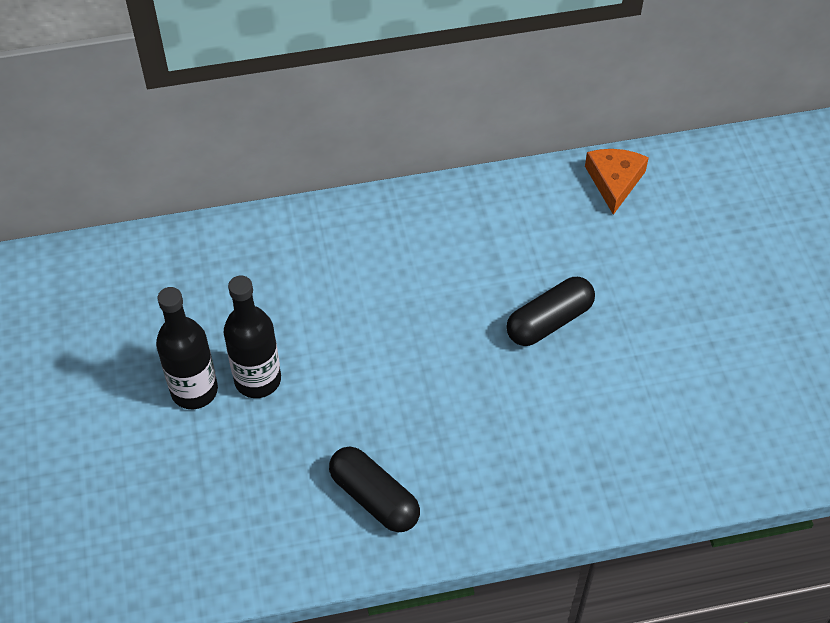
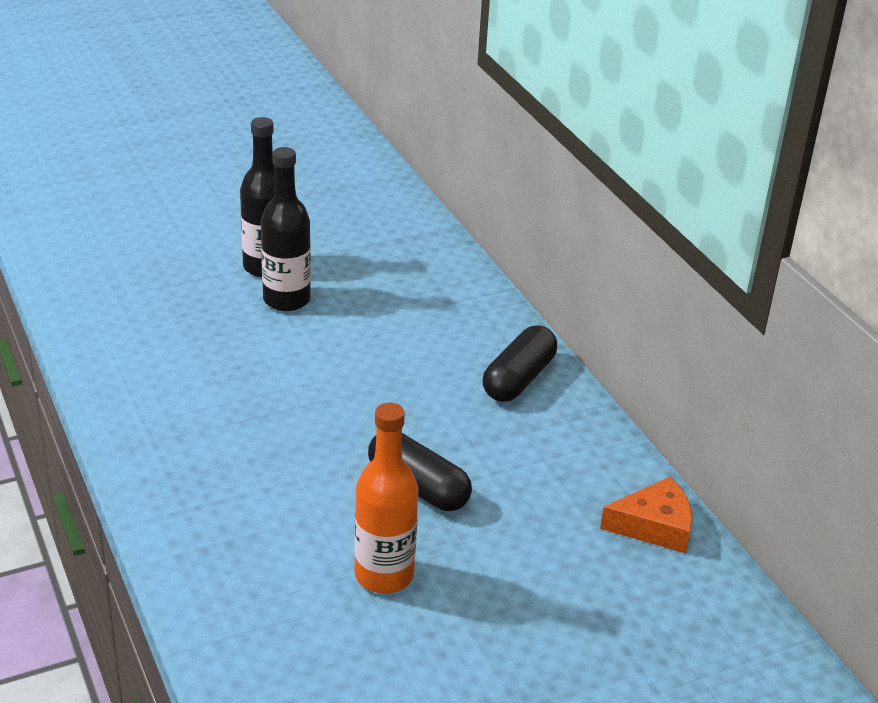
camera: 75 degrees right, 20 degrees down
(374, 498) = (164, 385): black capsule -> black capsule (518, 379)
(648, 362) = (384, 575): none -> orange bottle

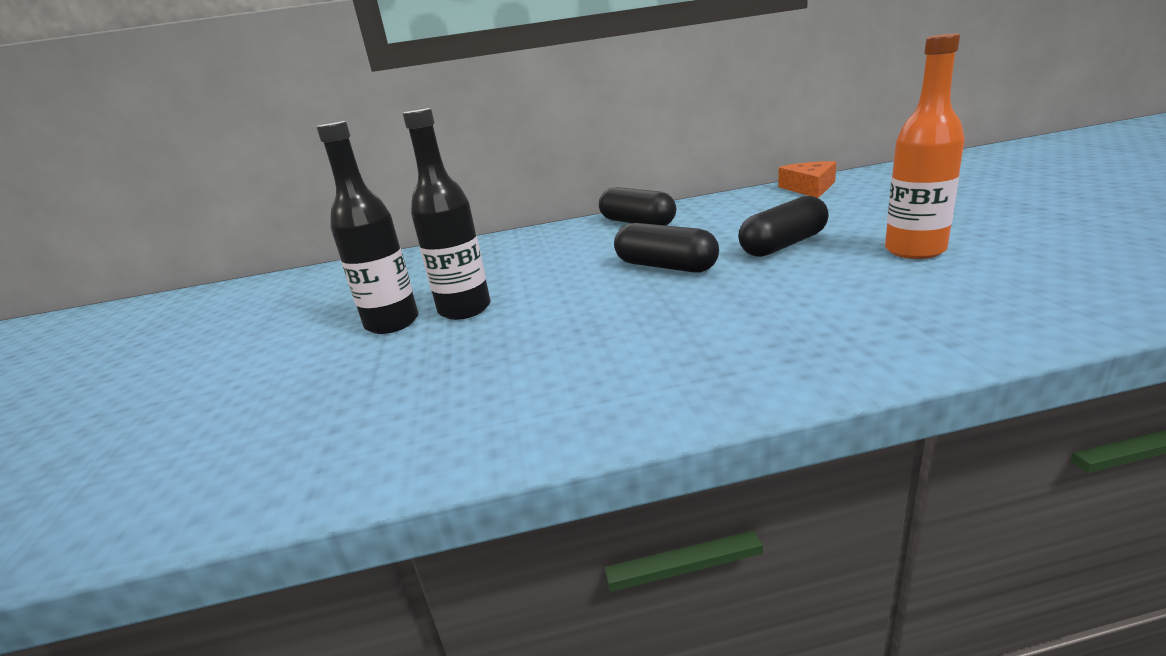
camera: 70 degrees left, 10 degrees down
(369, 407) = (665, 266): none -> black capsule

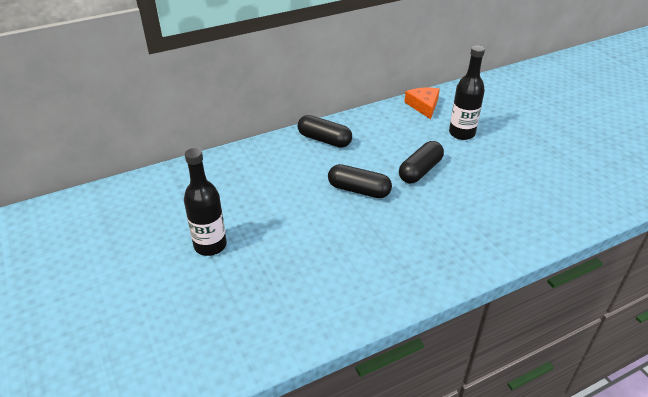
camera: 20 degrees left, 15 degrees up
(465, 309) = (251, 231): black bottle -> black bottle (461, 133)
(915, 250) = (487, 179): orange bottle -> none

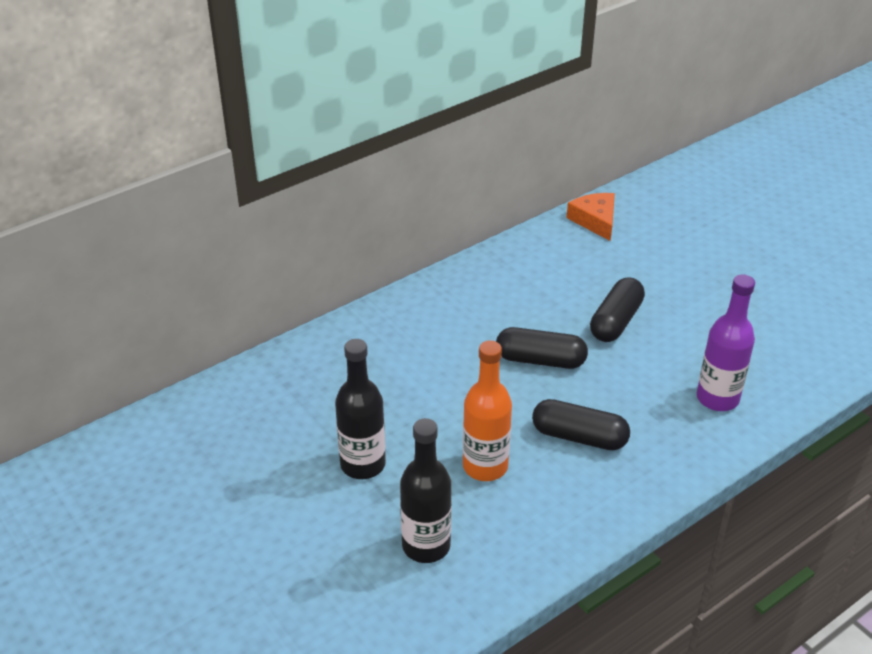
camera: 10 degrees left, 0 degrees up
(296, 258) = (485, 466): none -> orange bottle
(324, 140) = (469, 290): black capsule -> black capsule (579, 437)
(461, 133) = (658, 258): black bottle -> black bottle (426, 546)
(481, 231) = (717, 398): none -> purple bottle

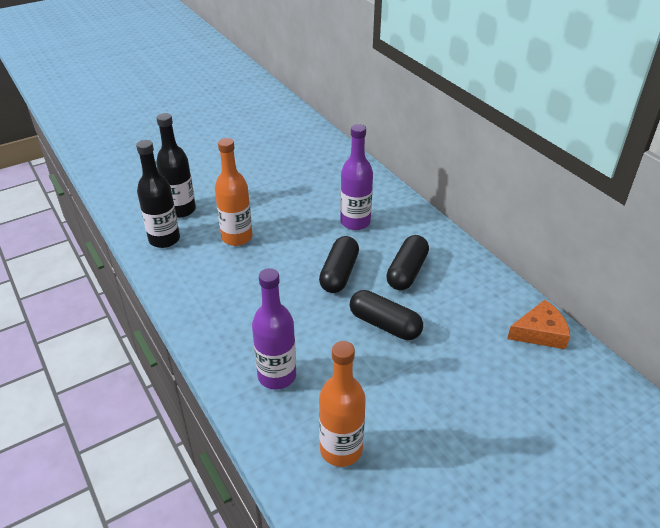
camera: 95 degrees right, 0 degrees up
(363, 464) = (253, 189): black bottle -> black bottle (164, 239)
(434, 351) = (355, 222): none -> purple bottle
(579, 437) = (252, 284): black capsule -> black capsule (407, 272)
(787, 346) = (341, 449): none -> orange bottle

